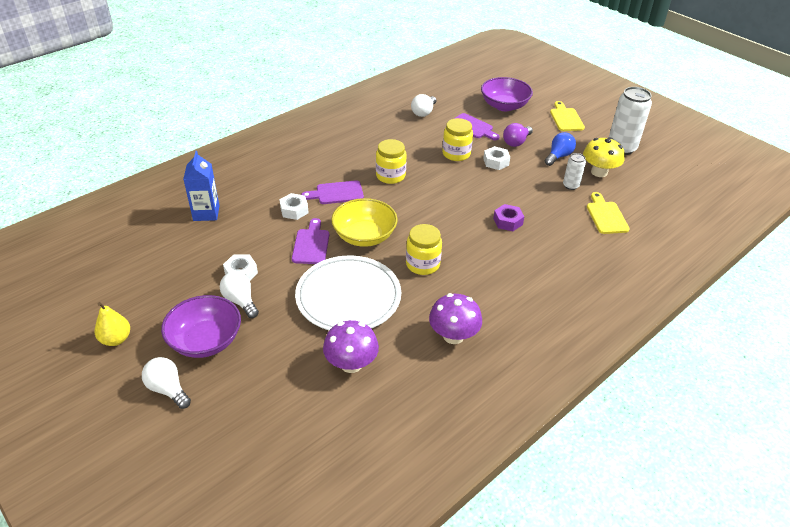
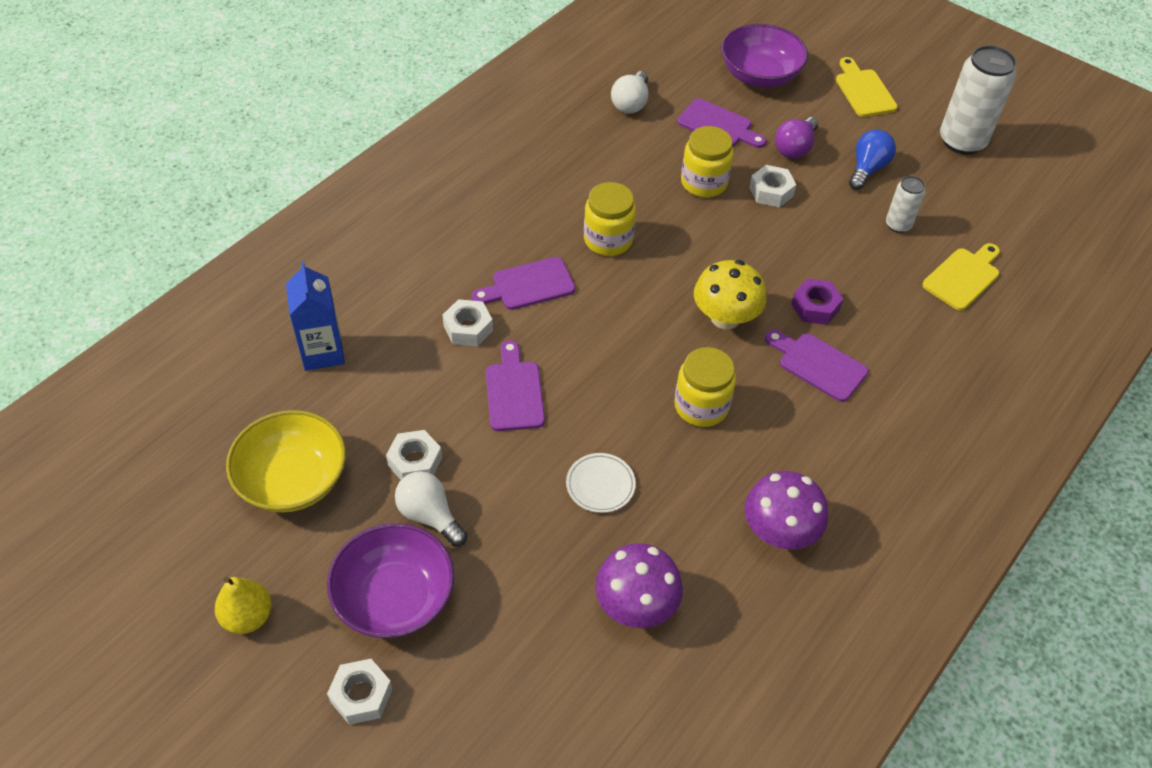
camera: 10 degrees left, 10 degrees up
(168, 389) = (361, 695): white light bulb -> white nut
(348, 297) = (600, 485): white plate -> white plate, size x0.41
(364, 236) = (596, 364): yellow bowl -> yellow bowl (293, 480)
(501, 251) = (818, 365): none -> purple cutting board
(599, 172) = (936, 193): yellow mushroom -> yellow mushroom (725, 318)
(606, 216) = (963, 277): yellow cutting board -> yellow cutting board turned 60 degrees clockwise

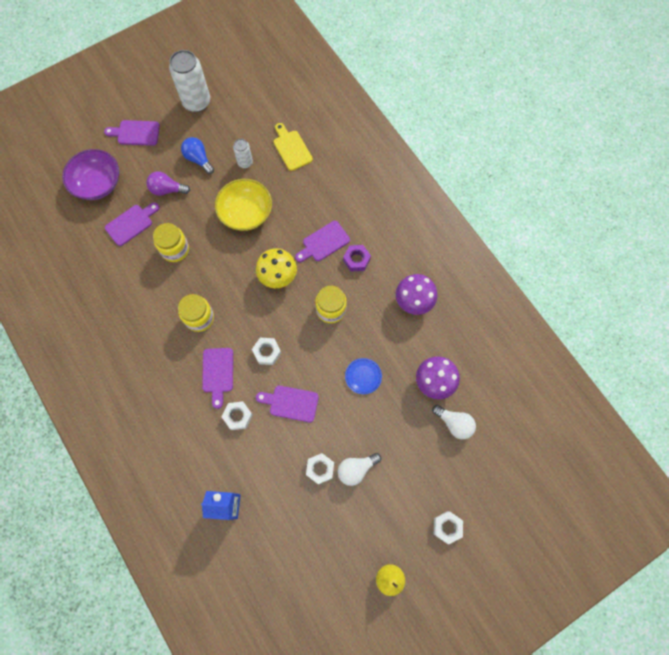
camera: 70 degrees left, 20 degrees up
(293, 480) = (312, 539): yellow bowl -> yellow bowl (246, 213)
(395, 598) = (399, 498): purple bowl -> none
(600, 485) = (363, 376): white plate -> blue plate
(631, 103) = (91, 266): white light bulb -> white light bulb (454, 423)
(771, 192) = (196, 216): white nut -> white nut (267, 352)
(795, 148) = (167, 190): purple light bulb -> purple light bulb turned 135 degrees clockwise
(815, 307) = (286, 228): purple nut -> purple nut (356, 260)
(863, 91) = (136, 133): yellow cutting board -> purple cutting board

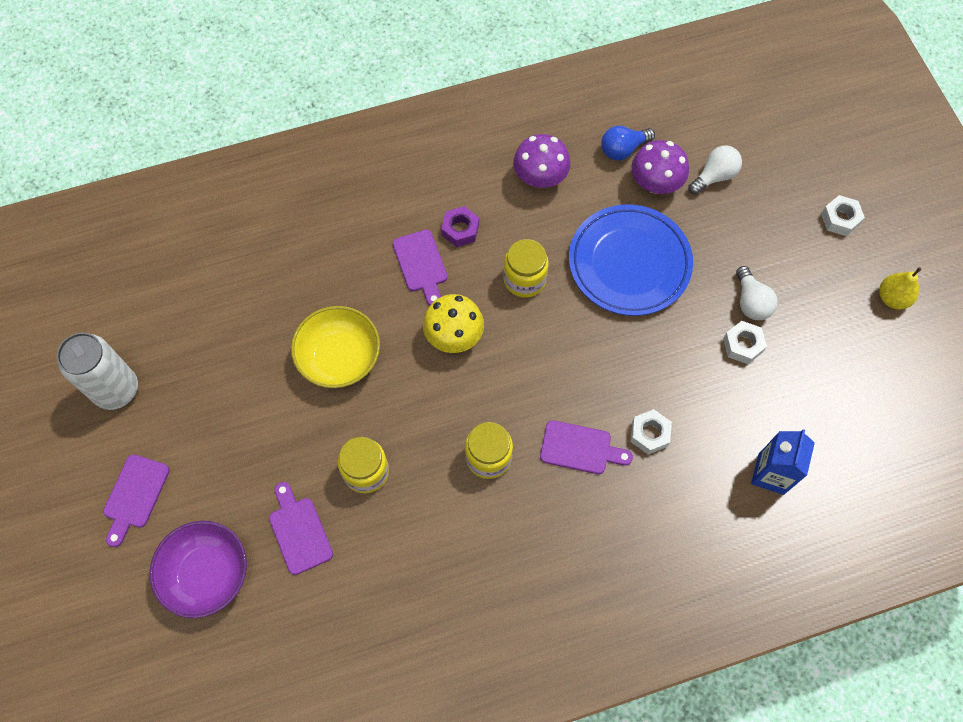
camera: 75 degrees left, 5 degrees down
(167, 190) = (258, 464): purple light bulb -> none
(198, 159) = (221, 407): blue light bulb -> blue light bulb (623, 149)
(245, 162) = (253, 340): white can -> none
(267, 352) = (565, 375): white nut -> none
(290, 403) = (646, 361): purple cutting board -> none
(291, 148) = (254, 271): yellow cutting board -> none
(363, 376) = (629, 263): blue plate -> blue plate, size x2.44

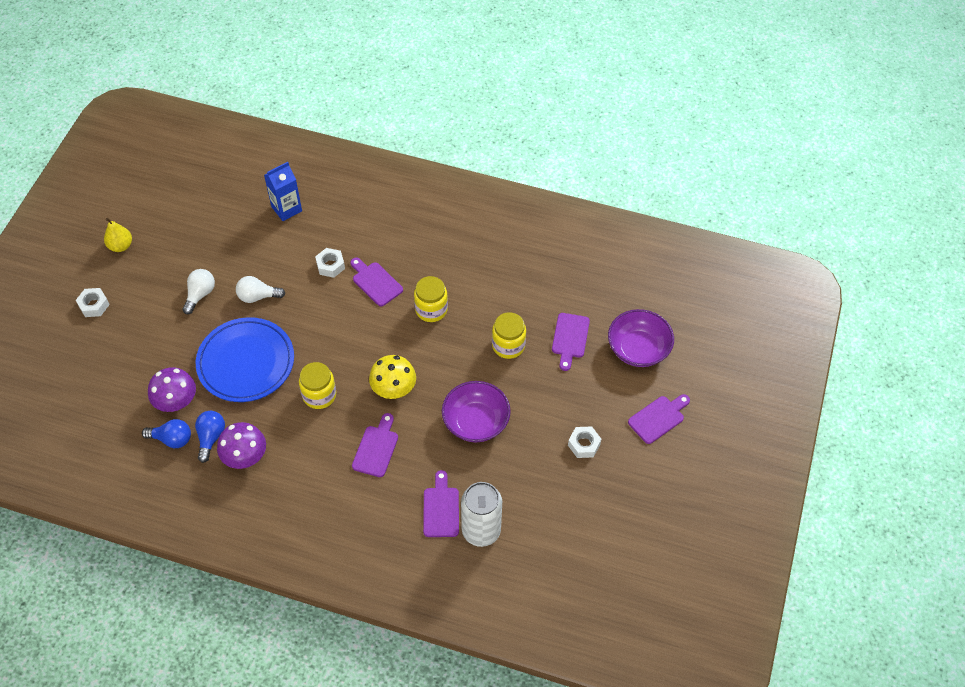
camera: 145 degrees left, 10 degrees down
(116, 389) = (636, 494): white can -> white can (481, 530)
(311, 249) = (441, 509): none -> purple cutting board
(339, 357) = (476, 422): yellow bowl -> purple bowl
(460, 230) = (331, 455): purple nut -> none
(589, 173) = (211, 437): none -> blue light bulb
(714, 176) = (135, 381): white light bulb -> white light bulb (257, 296)
(742, 345) = (231, 276): white nut -> white nut (584, 444)

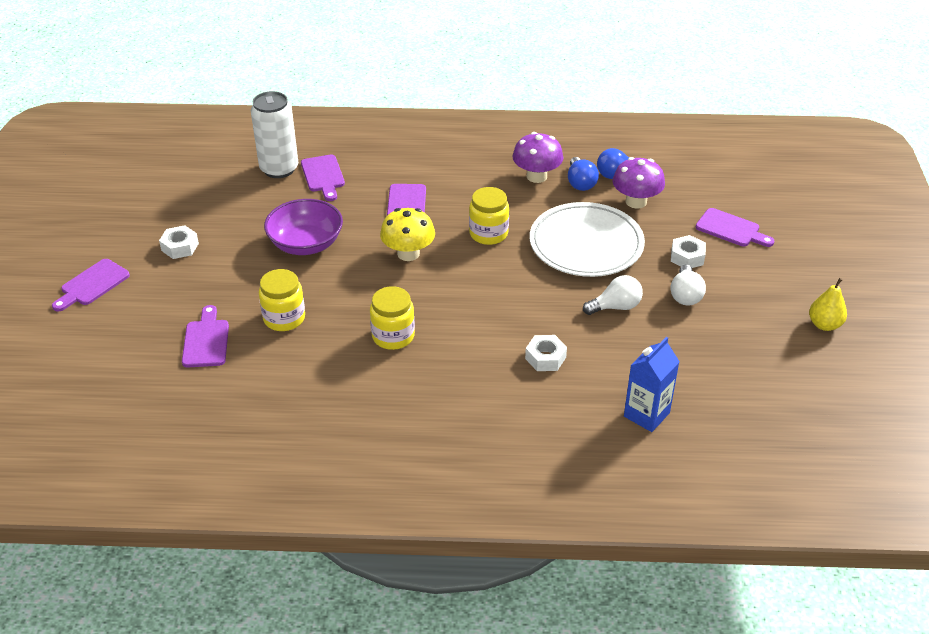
camera: 165 degrees right, 15 degrees down
(94, 305) = (797, 261): white nut -> white nut (687, 257)
(246, 362) = (586, 245): blue plate -> white plate
(375, 282) = (477, 351): purple cutting board -> purple cutting board (731, 229)
(638, 349) = (115, 347): purple bowl -> none

